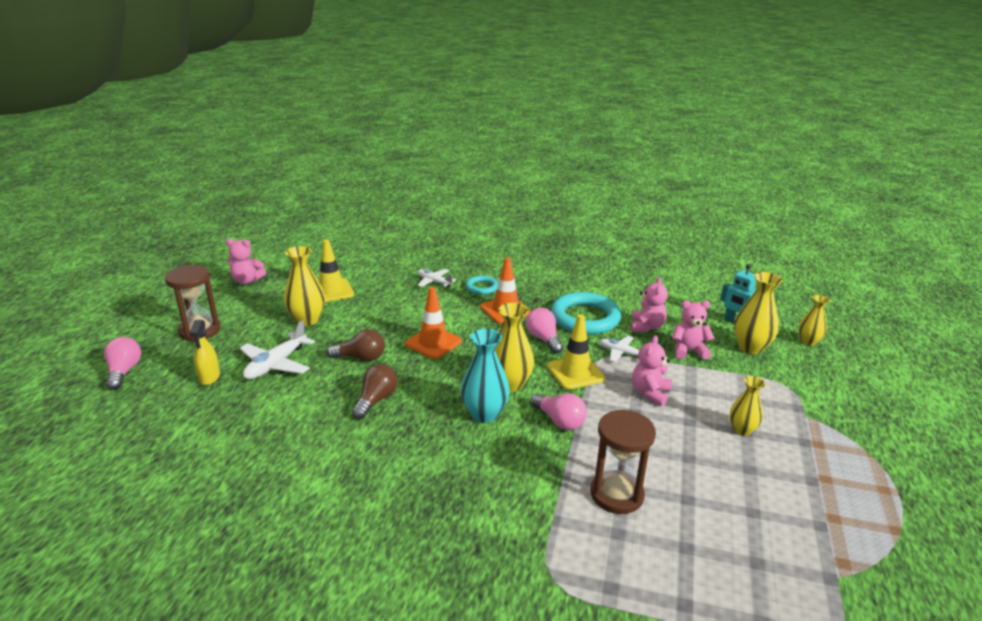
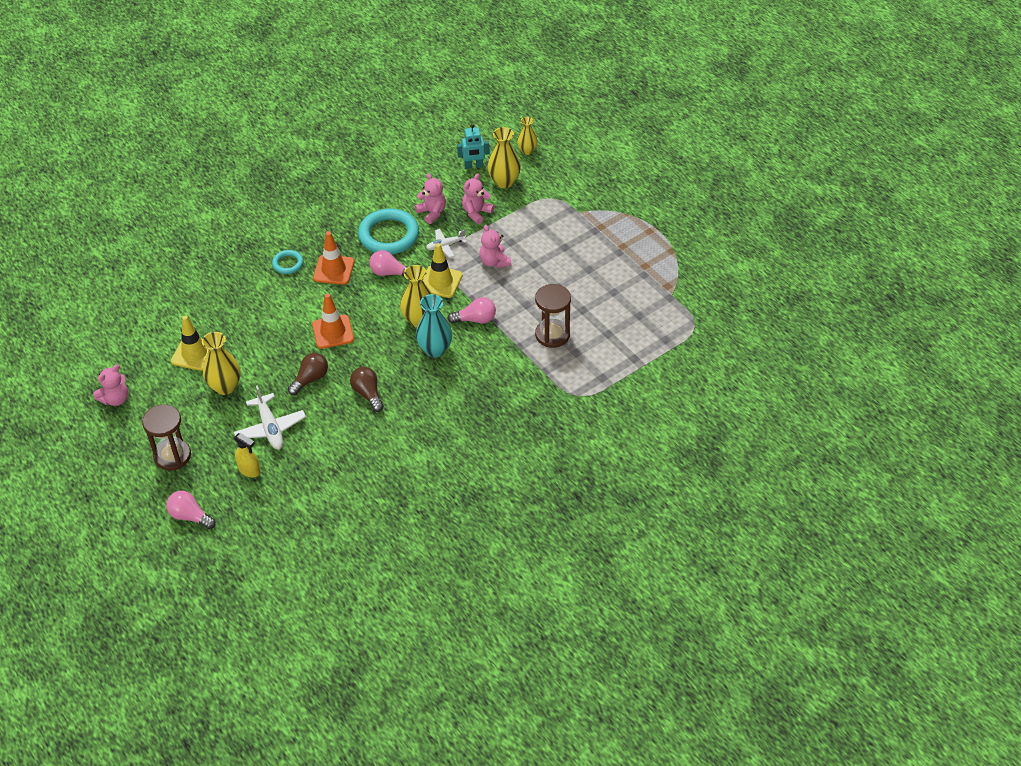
camera: 50 degrees left, 20 degrees up
(434, 282) = (249, 286): white plane -> none
(742, 430) = (561, 247): yellow vase -> none

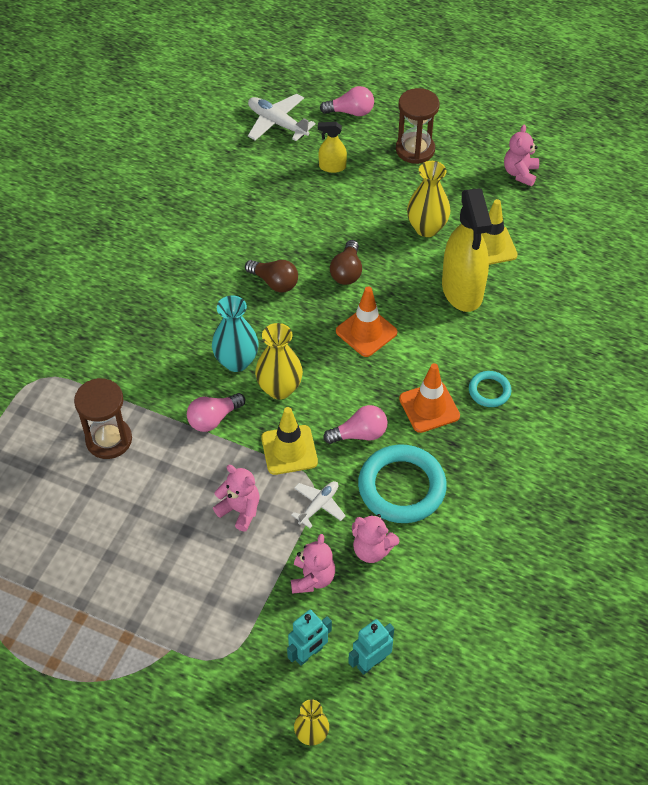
camera: 150 degrees right, 5 degrees up
(243, 332) = (462, 290): none -> yellow spray bottle
(270, 428) = (346, 210): white plane -> white plane (277, 123)
(504, 182) = (308, 654): yellow vase -> turquoise robot

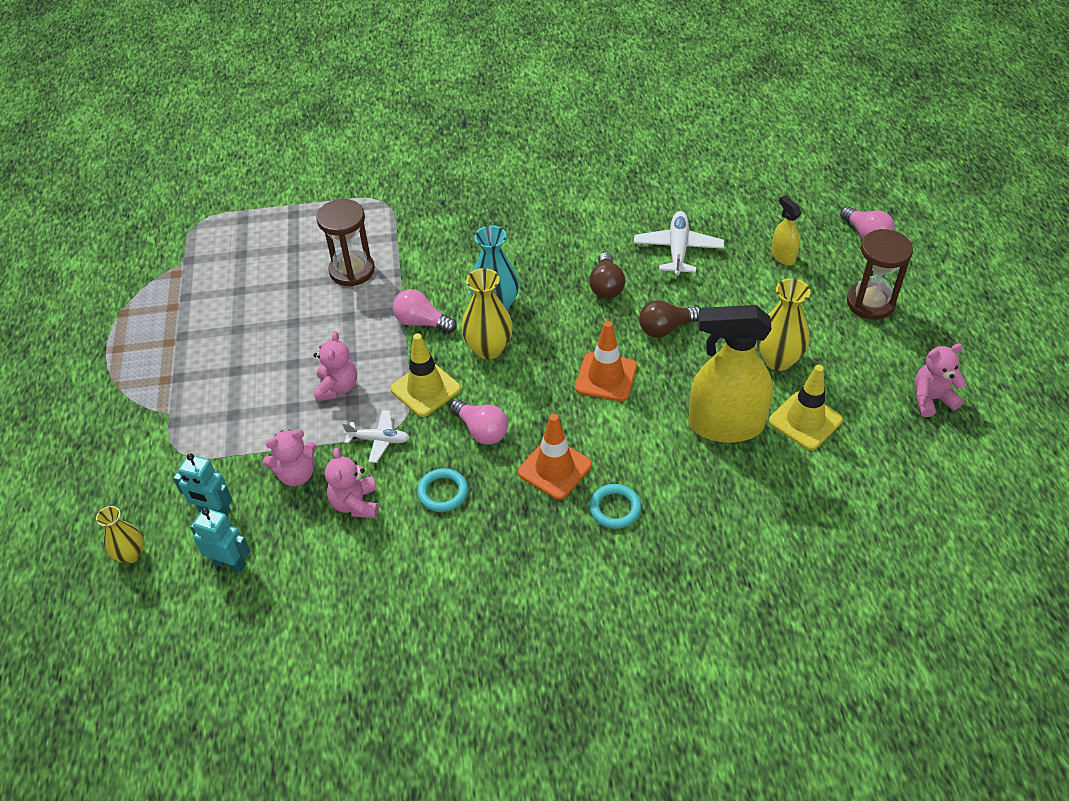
camera: 60 degrees right, 5 degrees down
(277, 123) = (795, 195): white plane -> white plane (678, 249)
(401, 487) = (443, 492): turquoise ring -> turquoise ring, size x0.51
(462, 290) = (725, 425): yellow spray bottle -> yellow spray bottle turned 45 degrees clockwise

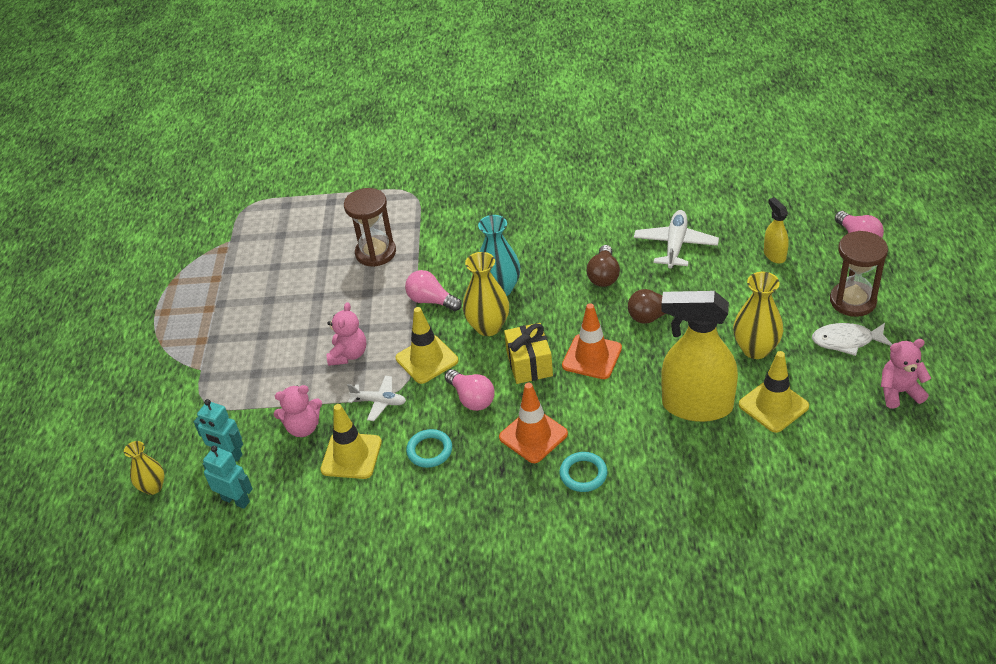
camera: 10 degrees right, 5 degrees down
(355, 504) = (351, 456): pink teddy bear -> yellow traffic cone
(539, 389) = (529, 364): none -> yellow gift
(870, 346) = (846, 341): none -> white fish

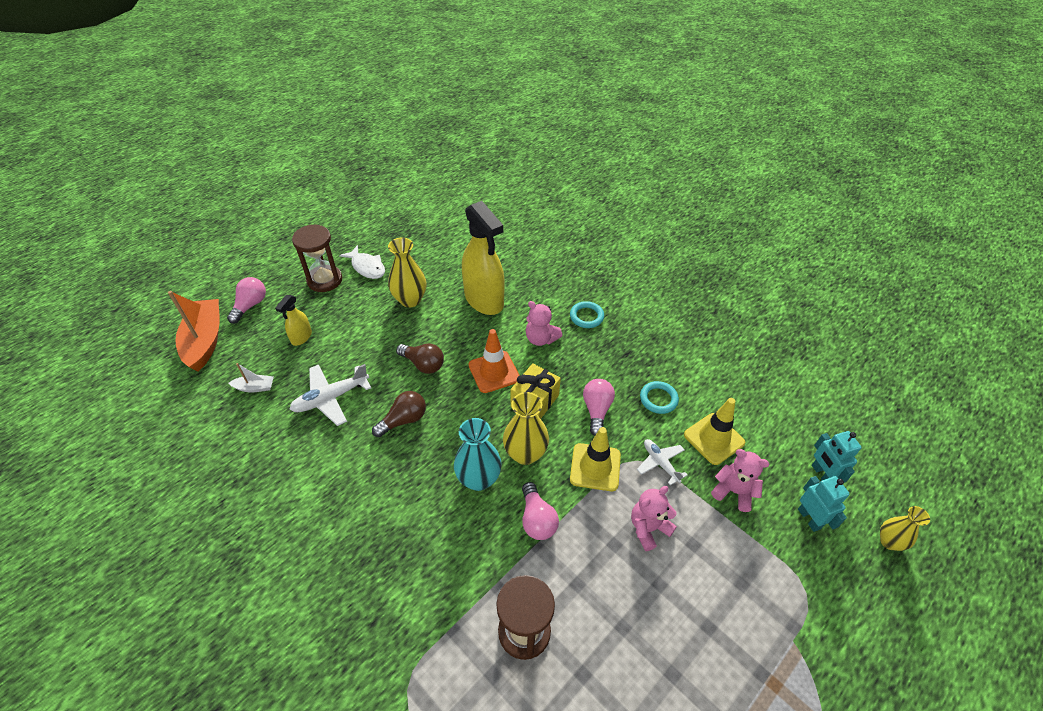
camera: 140 degrees left, 5 degrees up
(533, 436) = (587, 356): orange traffic cone -> none
(736, 209) = (255, 387): none -> white boat
(773, 405) = (451, 271): yellow traffic cone -> none
(830, 198) = (205, 341): none -> orange boat
(899, 392) = (393, 232): pink teddy bear -> pink teddy bear (541, 339)

